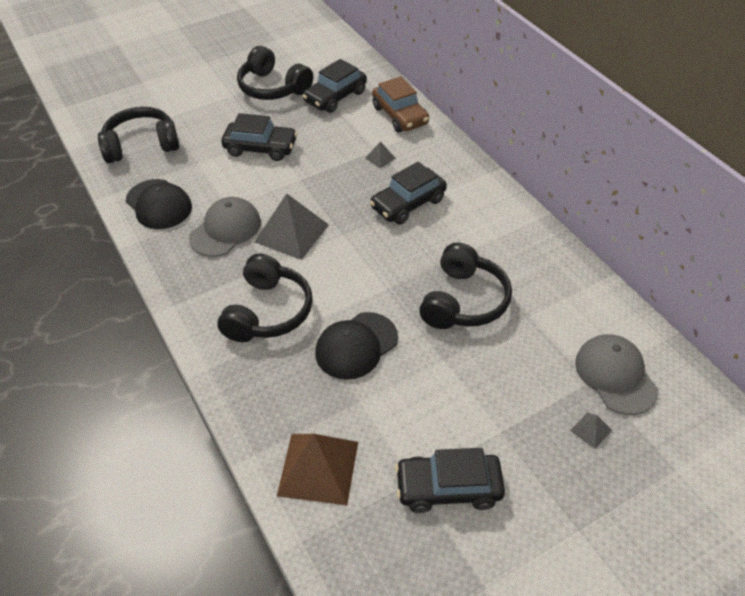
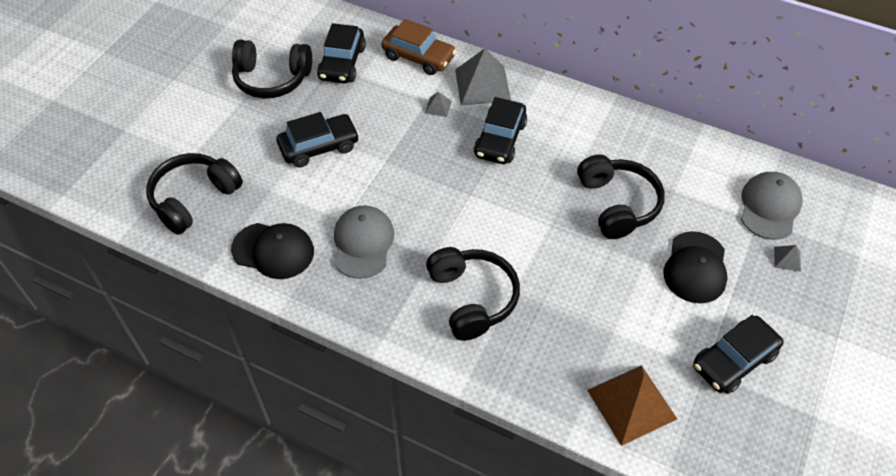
camera: 35 degrees left, 5 degrees up
(292, 233) = (425, 216): grey pyramid -> grey pyramid (482, 85)
(356, 346) = (570, 287): black cap -> black cap (695, 267)
(615, 375) = (769, 207): grey cap -> grey cap turned 75 degrees clockwise

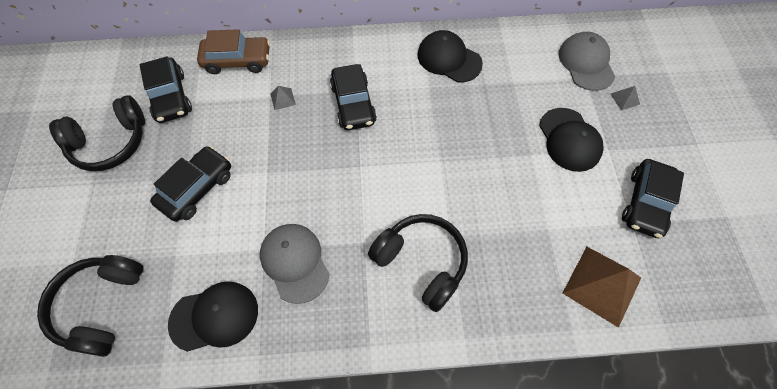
camera: 30 degrees left, 10 degrees up
(482, 85) = (308, 62): grey pyramid -> none
(617, 204) = (480, 115): black headphones -> none
(622, 140) = (449, 59): none -> black cap

